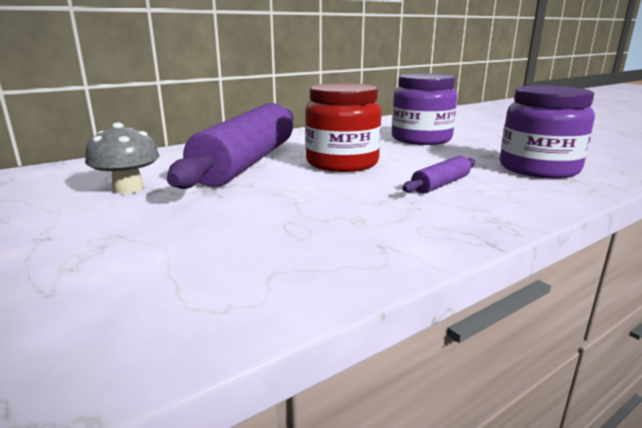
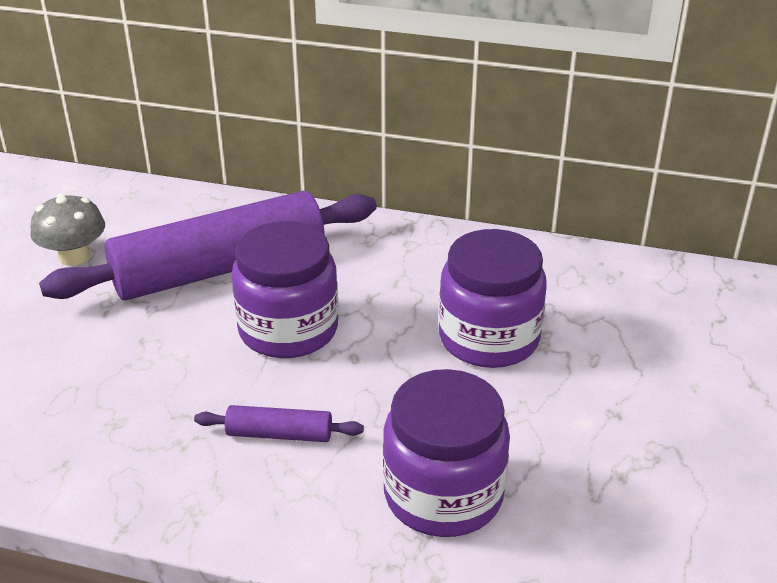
camera: 50 degrees right, 15 degrees up
(342, 163) = (288, 329): red jar -> purple jar

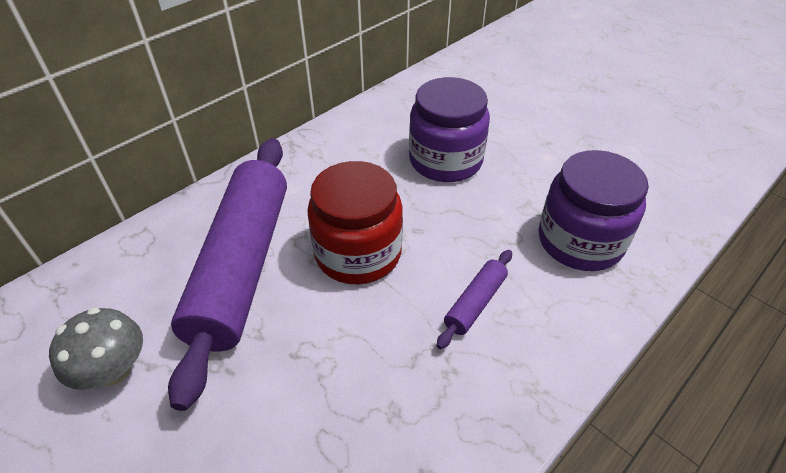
camera: 60 degrees left, 10 degrees up
(288, 329) = (358, 253): purple jar -> red jar

